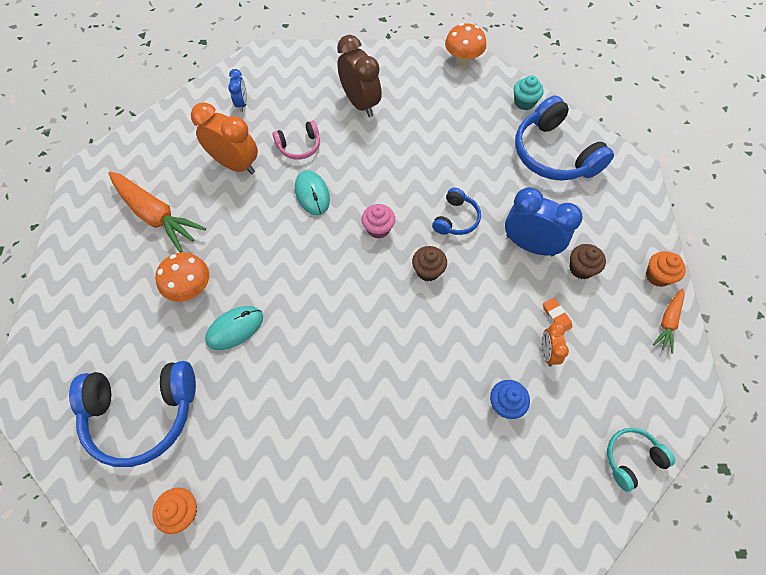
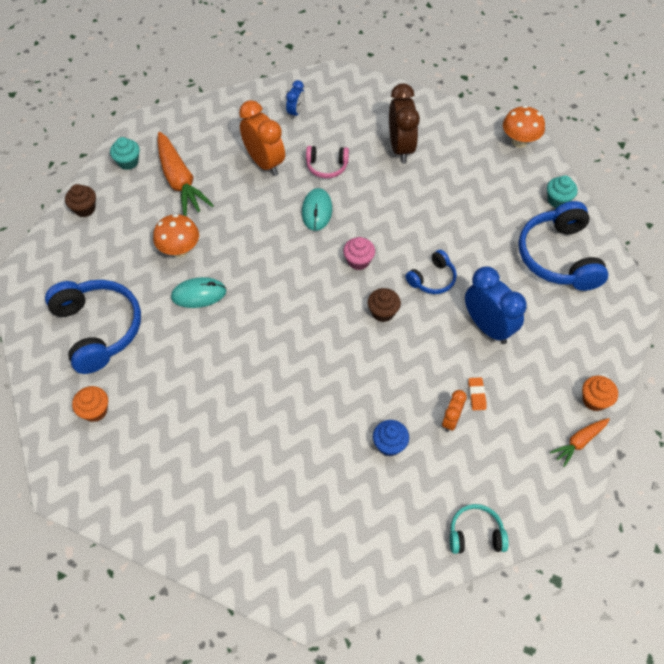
camera: 25 degrees right, 5 degrees down
(89, 216) = (128, 162): none -> turquoise cupcake
(142, 414) = (98, 329): blue headphones -> blue headphones turned 135 degrees counterclockwise
(581, 268) = (524, 365): brown cupcake -> brown cupcake (85, 209)

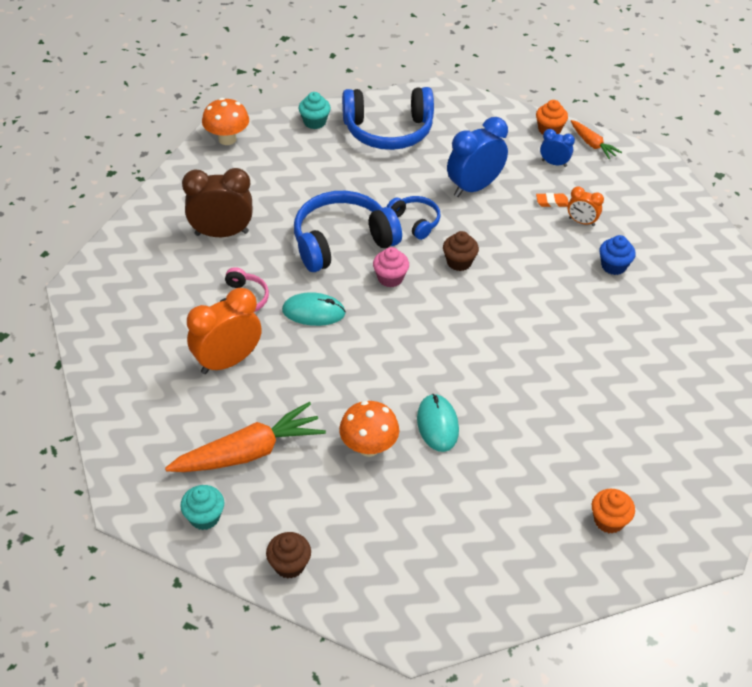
camera: 90 degrees left, 10 degrees down
(98, 329) = (493, 528): blue headphones -> blue headphones (342, 241)
(296, 112) = (141, 328): blue clock -> blue clock (554, 163)
(475, 534) = (691, 216): turquoise headphones -> none

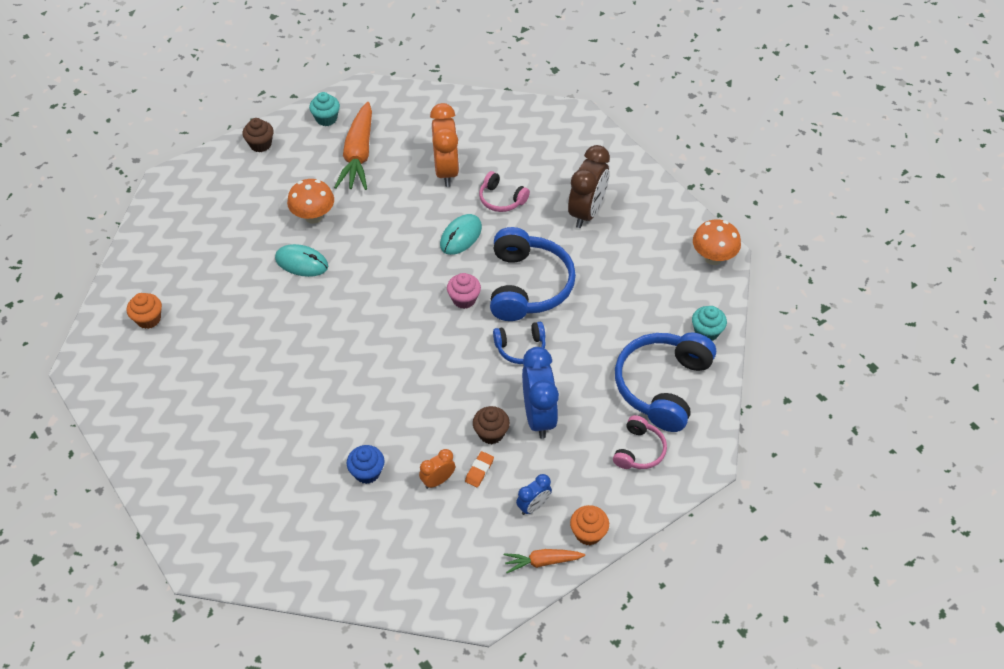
camera: 120 degrees right, 5 degrees up
(458, 126) = (639, 450): none -> pink headphones
(459, 262) = (451, 355): brown cupcake -> brown cupcake (491, 433)

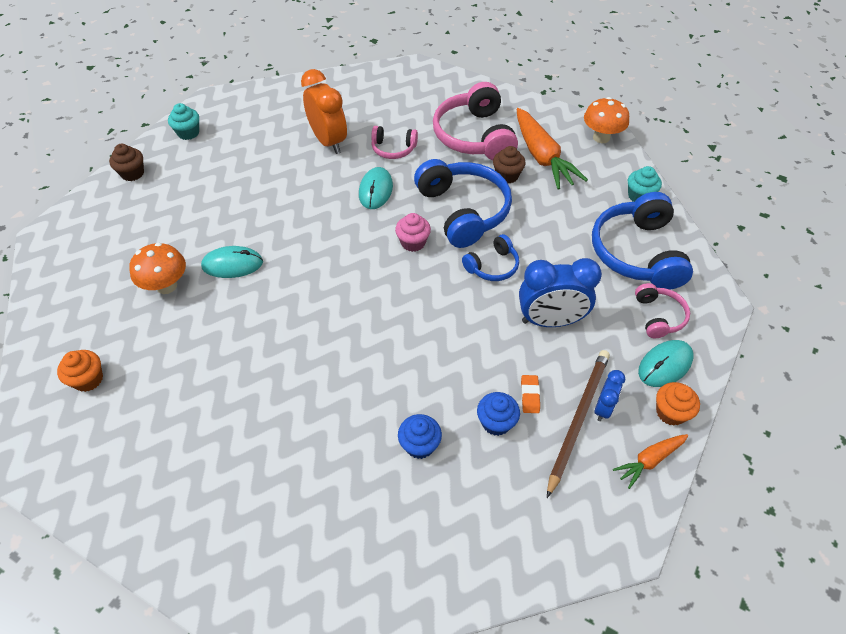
camera: 25 degrees left, 0 degrees up
(313, 216) = (222, 219): orange mushroom -> orange mushroom (166, 286)
(358, 155) = (237, 153): orange carrot -> orange carrot (542, 157)
(438, 480) = (496, 422): orange clock -> blue cupcake
(491, 433) = (517, 354): brown cupcake -> brown cupcake (507, 176)
(506, 505) = (578, 419): none -> brown pencil
(539, 416) = (550, 321): blue clock -> blue clock turned 120 degrees clockwise
(587, 212) = (474, 136): brown clock -> pink headphones
(613, 493) = (665, 365): none -> turquoise mouse

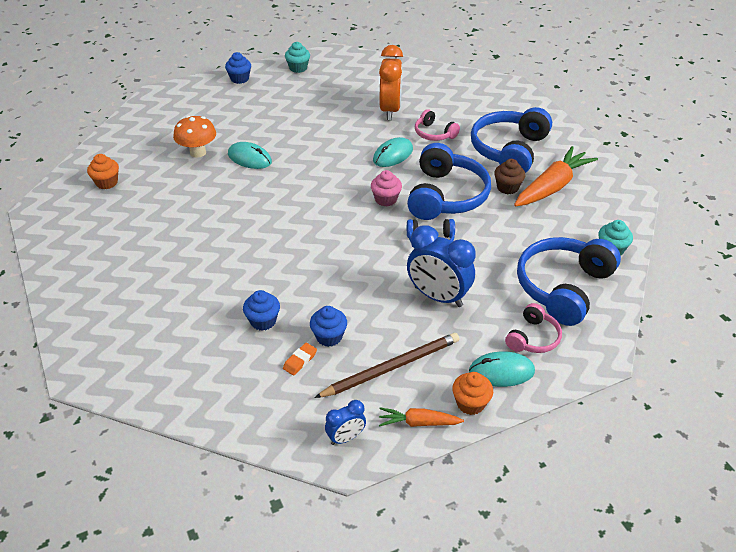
camera: 35 degrees right, 10 degrees down
(132, 173) = (239, 79): brown cupcake -> blue cupcake
(474, 136) = (509, 150): pink headphones -> blue headphones
(530, 395) = (371, 334): orange eraser -> orange eraser (300, 361)
(542, 157) = (552, 187): orange carrot -> orange carrot turned 150 degrees counterclockwise
(601, 137) = (623, 194): orange mushroom -> none
(603, 408) = (418, 371): blue clock -> blue clock (346, 438)

